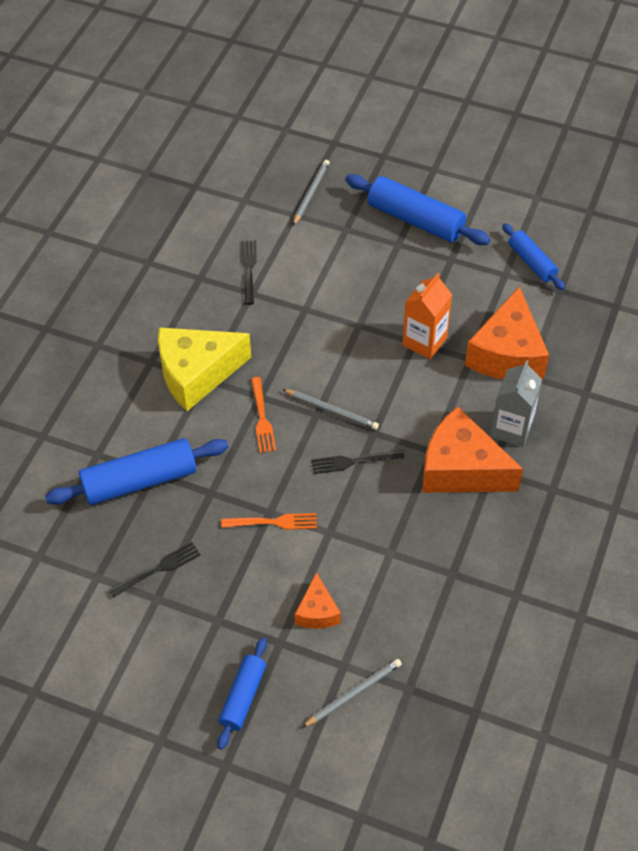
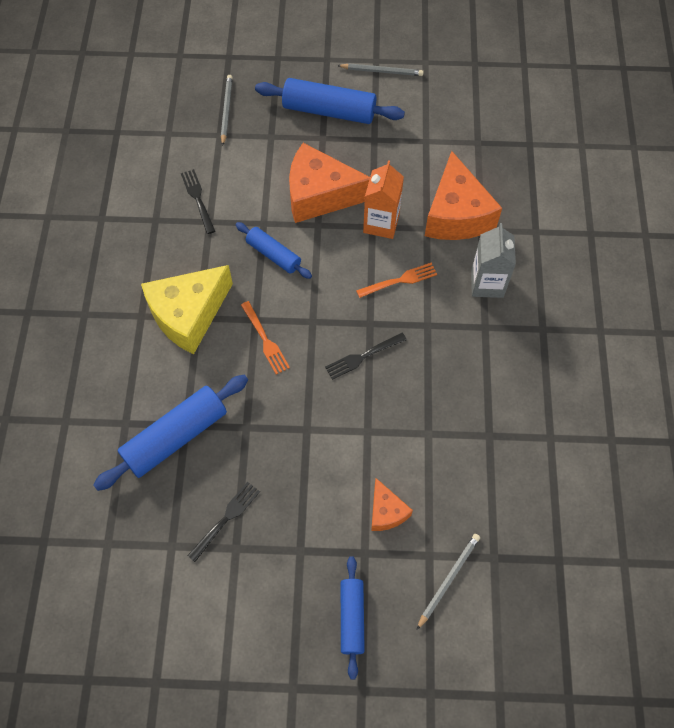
camera: 20 degrees left, 10 degrees up
(273, 522) = (314, 438): orange fork -> orange fork (399, 280)
(332, 410) = (325, 313): grey pencil -> grey pencil (382, 71)
(461, 469) = (458, 334): orange cheese -> orange cheese (320, 195)
(532, 262) = (444, 123): blue rolling pin -> blue rolling pin (273, 255)

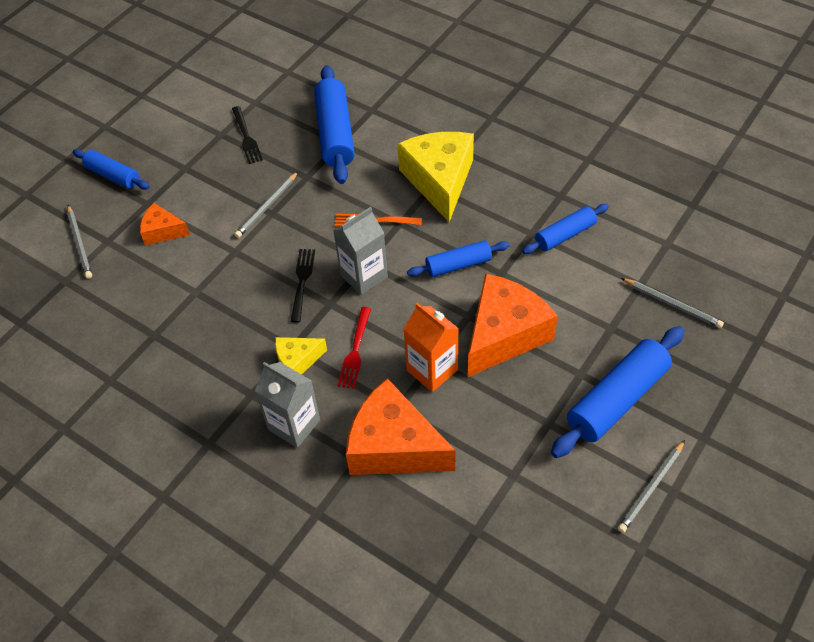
camera: 125 degrees right, 10 degrees down
(198, 199) = (565, 235): black fork -> blue rolling pin
(302, 438) = (267, 207): none -> grey pencil
(327, 315) = (363, 276): none -> grey carton
(399, 280) = (355, 351): orange fork -> red fork
(436, 314) = (297, 361): none -> yellow cheese

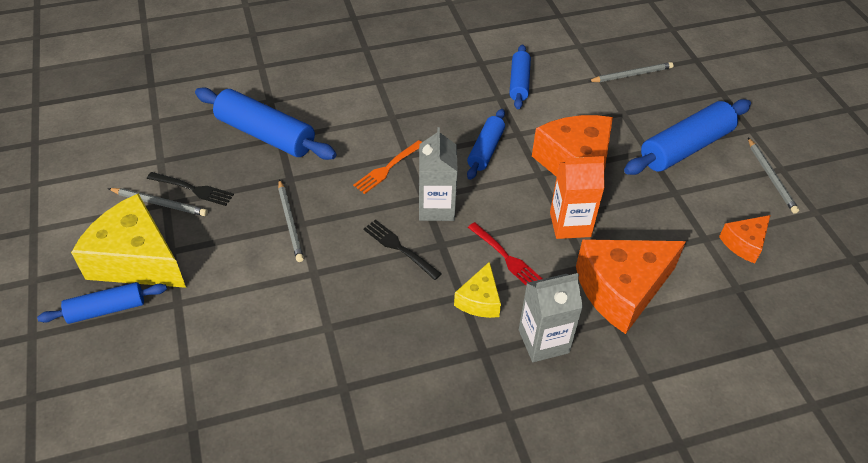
camera: 55 degrees left, 5 degrees down
(80, 243) = (159, 385): grey pencil -> grey pencil (160, 203)
(162, 231) = (226, 311): orange cheese -> orange cheese (744, 243)
(439, 180) = (392, 110): yellow cheese -> yellow cheese (137, 260)
(617, 399) = (685, 147): blue rolling pin -> blue rolling pin turned 60 degrees clockwise

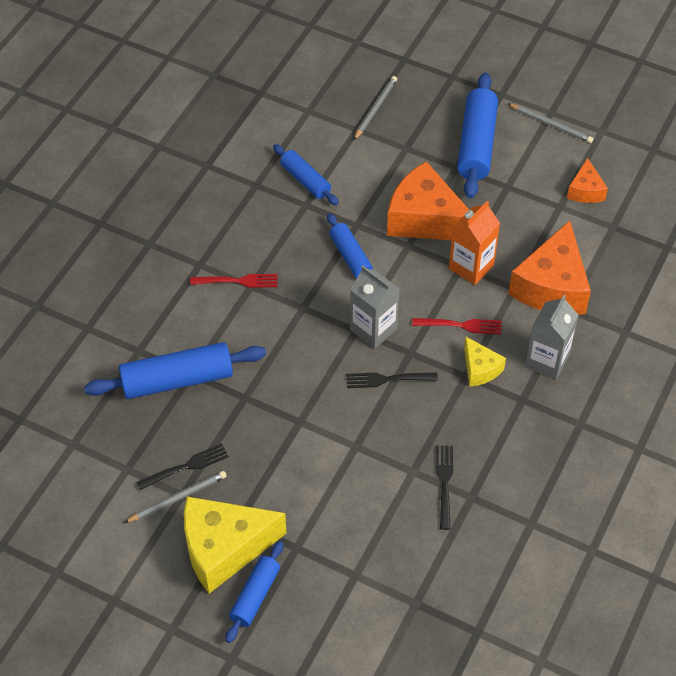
camera: 45 degrees left, 5 degrees up
(290, 222) = (291, 427): grey pencil -> none
(338, 358) = (444, 483): none -> black fork
(387, 168) = (302, 329): orange fork -> none
(388, 108) = (238, 281): none -> red fork

